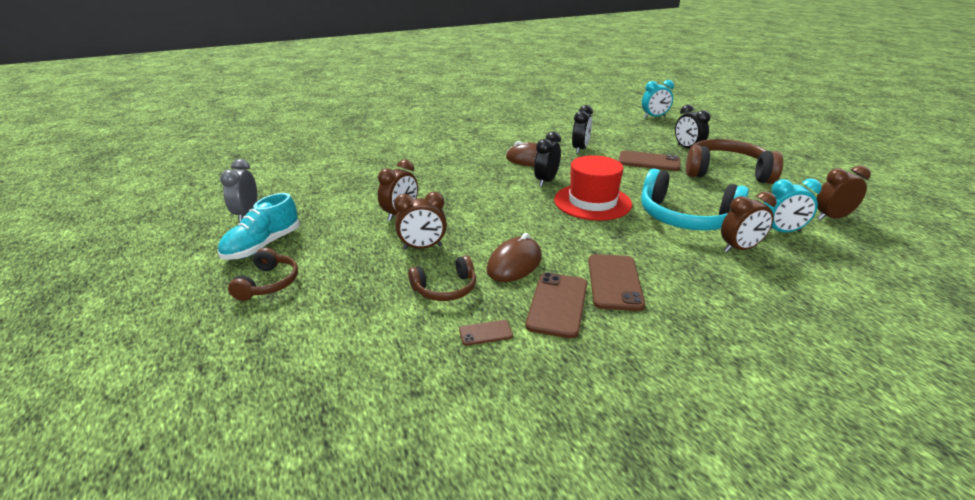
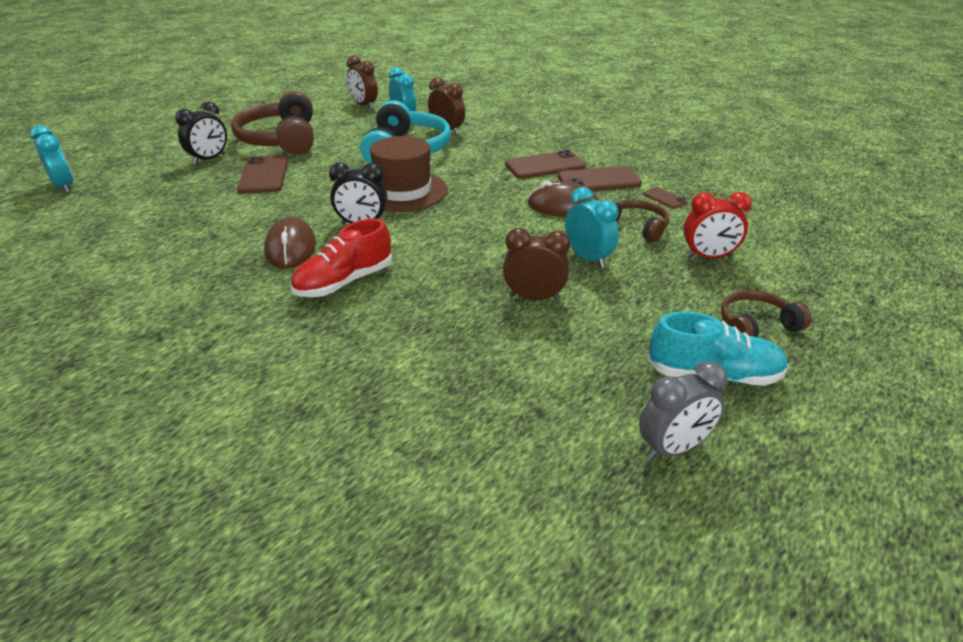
camera: 115 degrees left, 5 degrees up
(362, 306) = (708, 257): none -> red clock
(422, 247) = (588, 258): brown clock -> turquoise clock
(477, 168) = (344, 282): none -> red shoe
(580, 149) = (232, 220): black clock -> none
(592, 202) = (403, 191): red hat -> brown hat

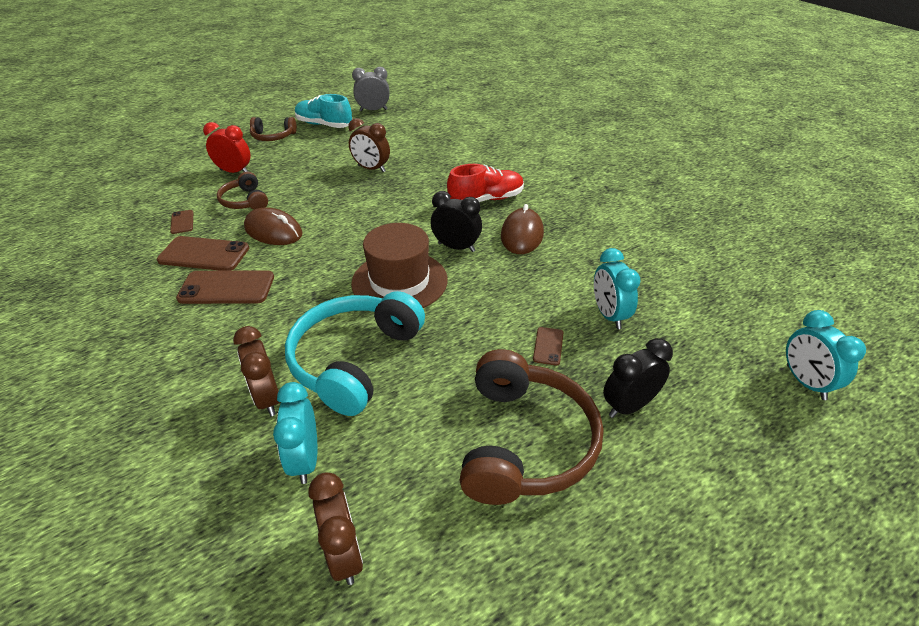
camera: 160 degrees left, 5 degrees up
(264, 175) = (548, 346): brown phone -> brown phone, size x0.50
(588, 258) = (310, 185): turquoise clock -> turquoise clock (609, 315)

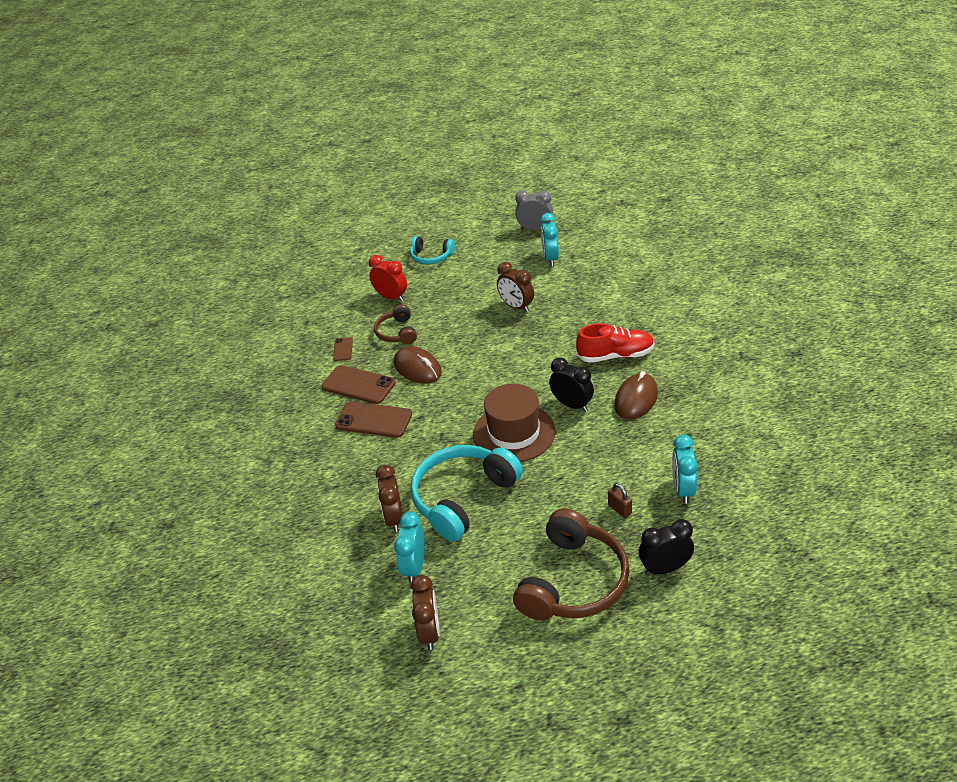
camera: 20 degrees right, 0 degrees up
(273, 136) = (431, 256): brown headphones -> turquoise headphones
(324, 125) = (482, 245): turquoise shoe -> none
(548, 346) = (619, 509): brown phone -> brown padlock
(805, 382) = (824, 574): turquoise clock -> turquoise clock (550, 258)

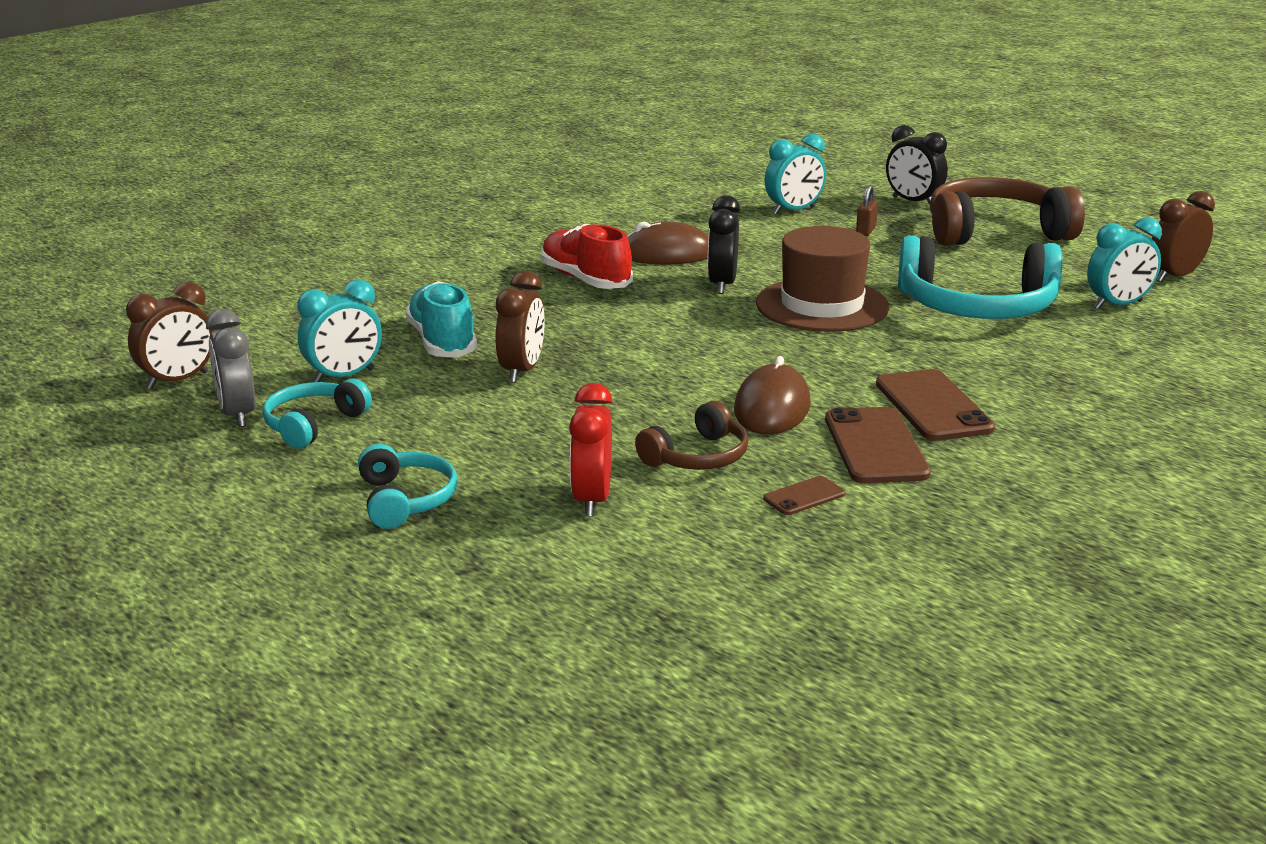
camera: 125 degrees left, 15 degrees down
(394, 518) = (1075, 336): brown clock -> brown clock (178, 381)
(510, 245) = (313, 425): none -> turquoise headphones
(567, 291) = (442, 342): none -> turquoise shoe

